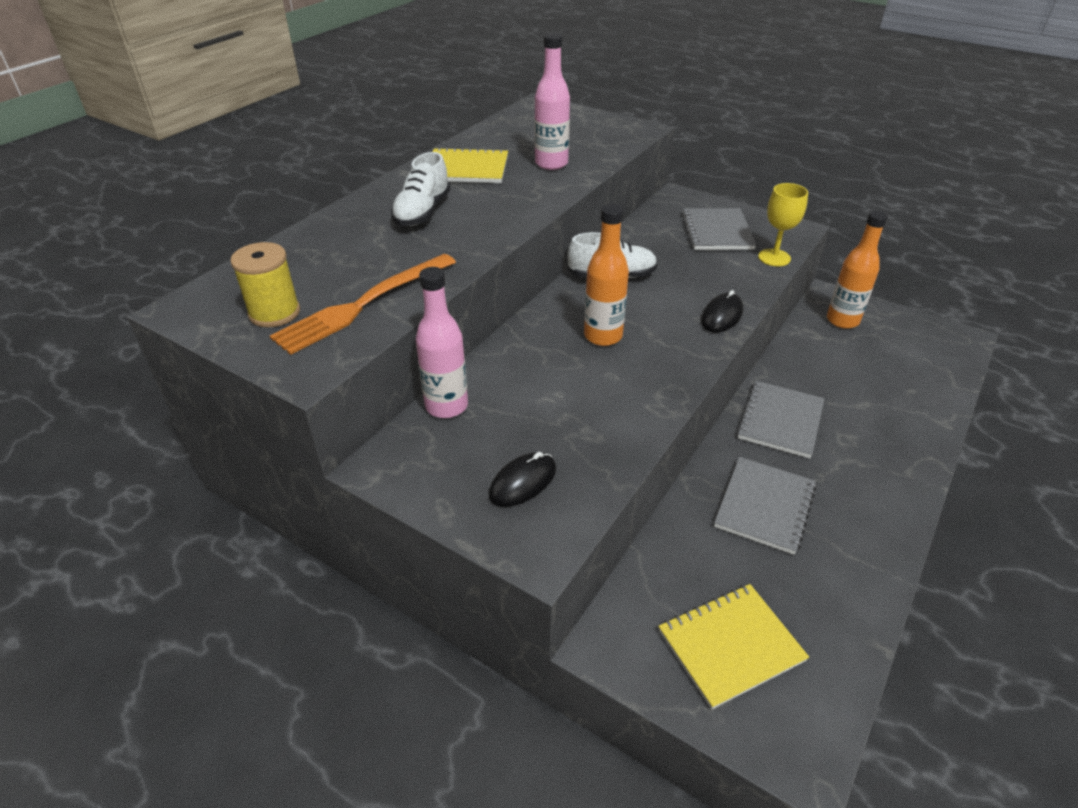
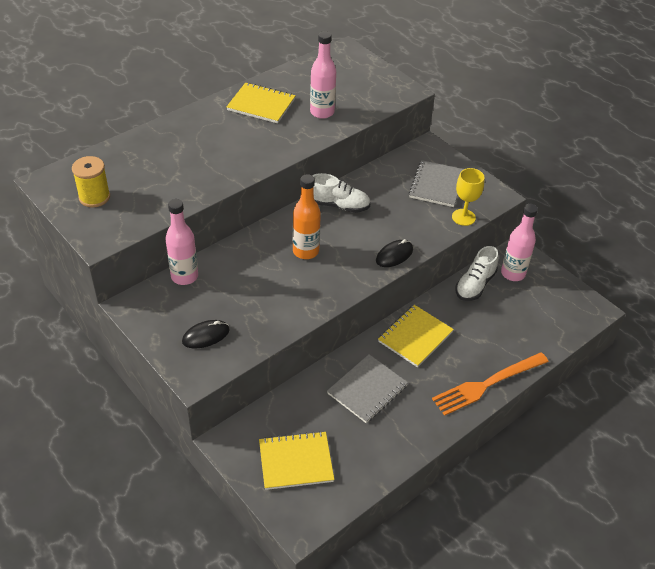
camera: 15 degrees right, 5 degrees up
(363, 304) = (147, 203): orange fork -> orange fork (487, 384)
(422, 212) = (214, 138): white shoe -> white shoe (475, 285)
(780, 421) = (415, 337): grey notebook -> yellow notebook
(842, 320) = (513, 273): orange bottle -> pink bottle

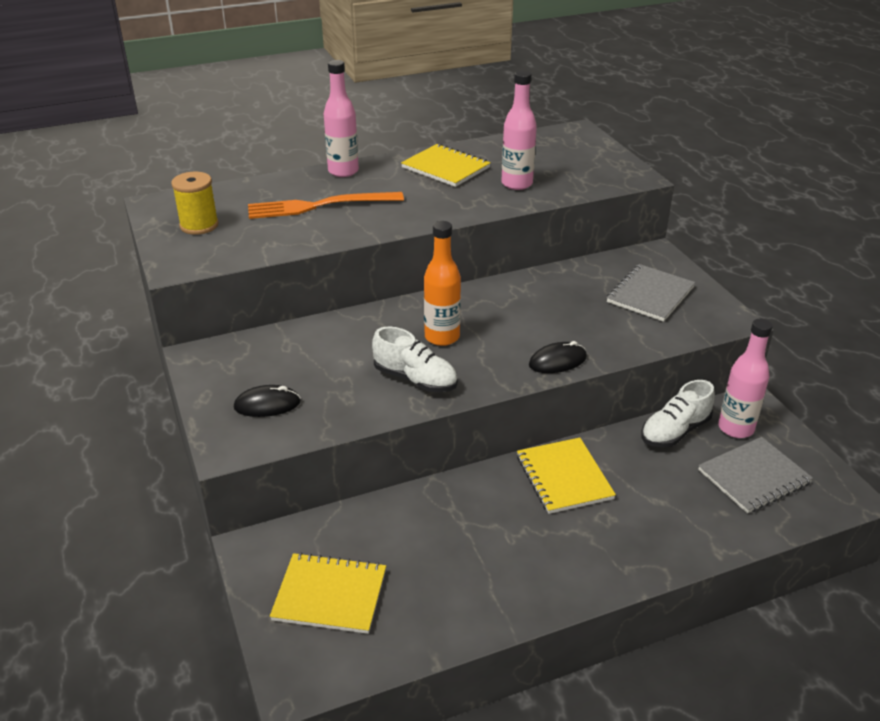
camera: 20 degrees right, 10 degrees down
(184, 276) = (278, 337): pink bottle -> pink bottle (343, 171)
(338, 205) = (508, 296): white shoe -> white shoe (415, 379)
(367, 390) = (469, 527): grey notebook -> grey notebook (754, 477)
(415, 337) = (564, 477): yellow notebook -> yellow notebook turned 75 degrees counterclockwise
(463, 217) = (673, 335): yellow goblet -> none
(487, 384) = (647, 559): orange fork -> orange fork (320, 206)

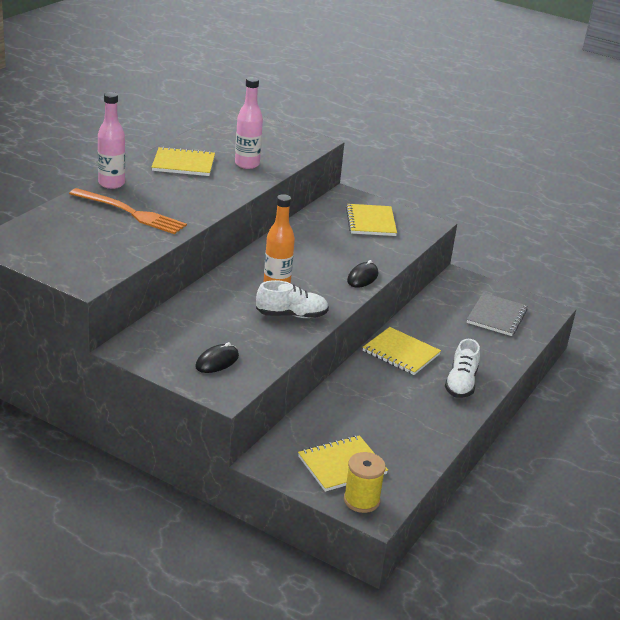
camera: 40 degrees left, 5 degrees down
(199, 225) = (58, 250): yellow spool -> yellow spool (361, 500)
(320, 206) = (130, 213): orange fork -> orange fork turned 105 degrees counterclockwise
(650, 295) = (371, 222): grey notebook -> yellow notebook
(675, 431) = (434, 306): white shoe -> white shoe (461, 383)
(735, 428) = (463, 293): pink bottle -> none

